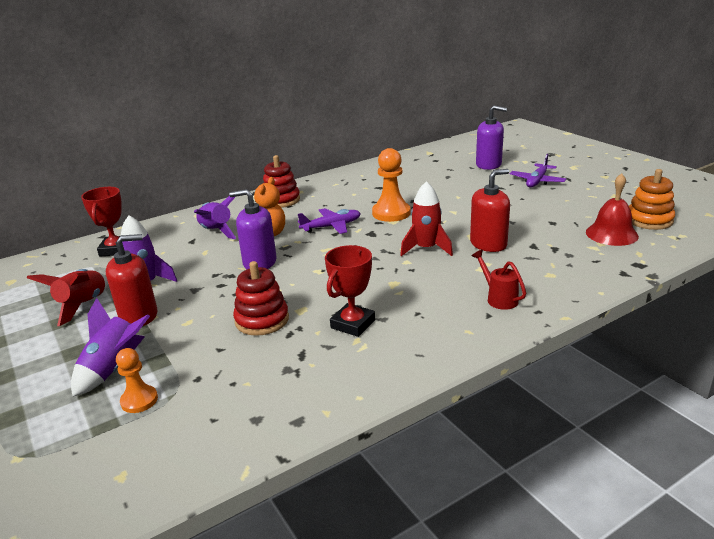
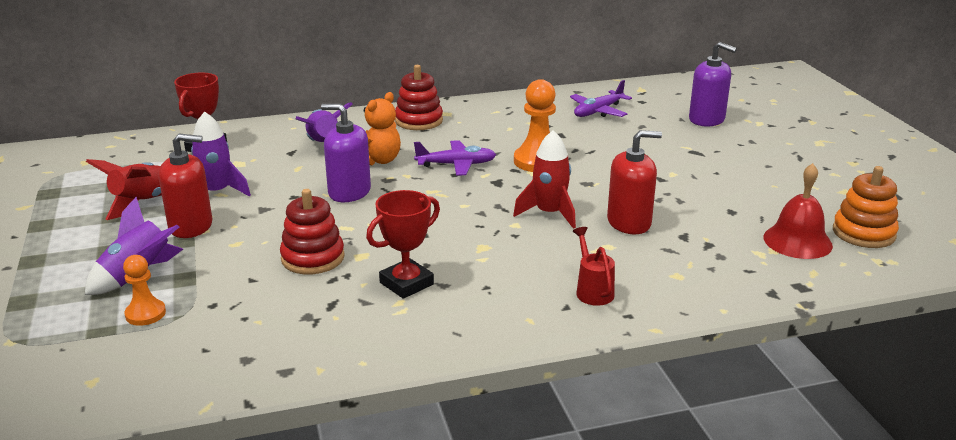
camera: 15 degrees right, 0 degrees up
(537, 181) = (754, 153): purple plane -> purple plane (598, 111)

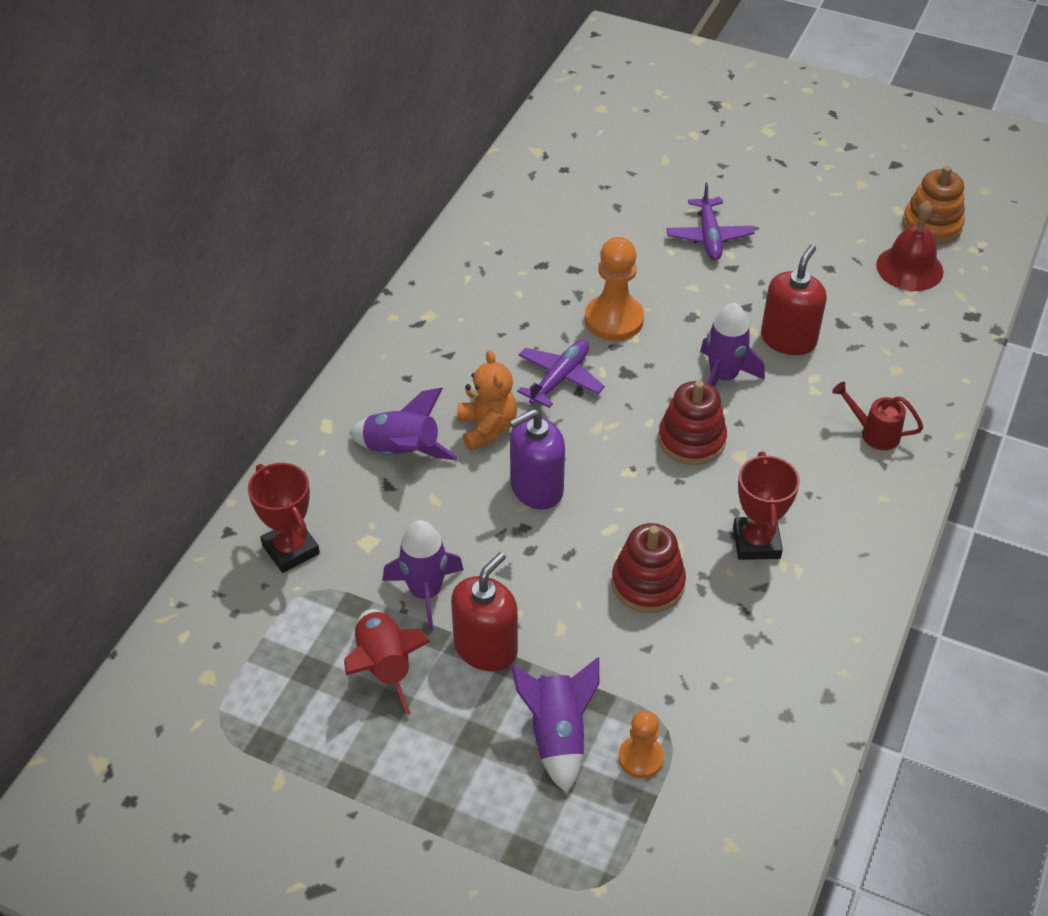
camera: 50 degrees left, 20 degrees up
(419, 121) = (424, 346): red stacking toy -> red stacking toy (691, 440)
(549, 213) = (723, 377): red rocket -> purple rocket
(598, 111) = (553, 211): purple plane -> purple plane (709, 237)
(707, 119) = (651, 159): purple soap dispenser -> none

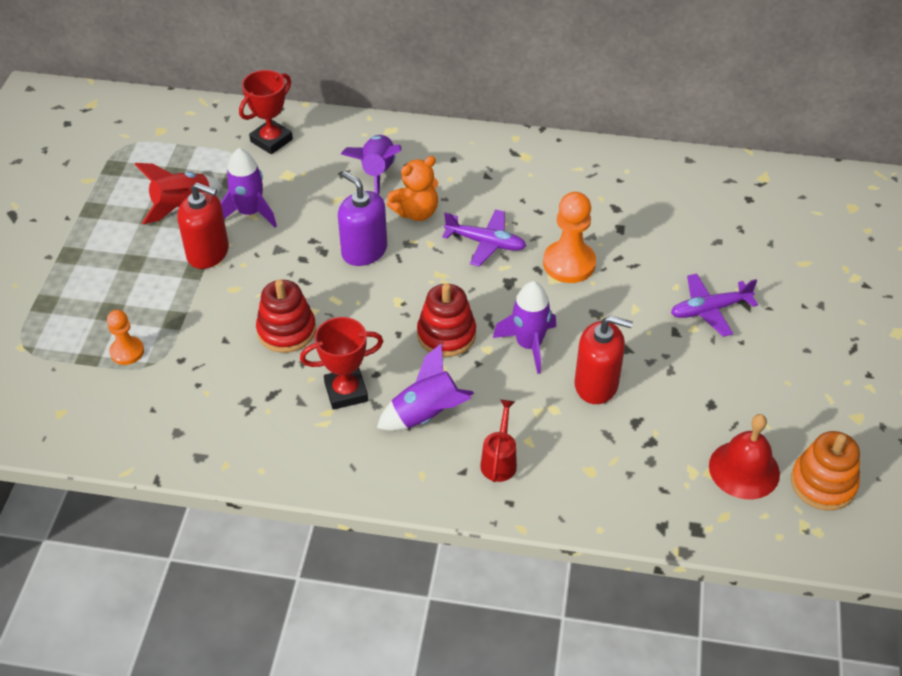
camera: 75 degrees right, 0 degrees up
(557, 735) = (140, 304): purple rocket -> purple rocket (426, 415)

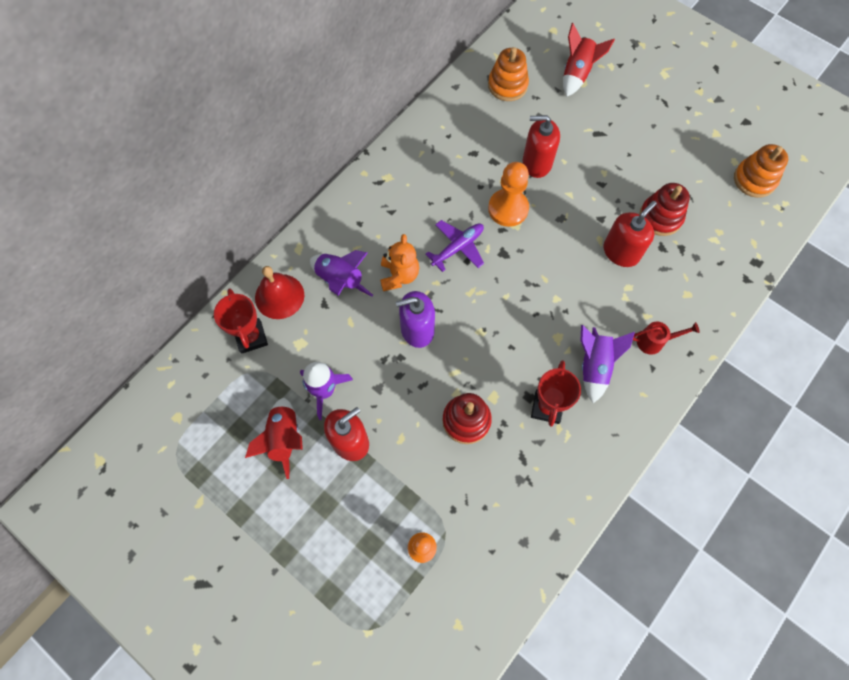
camera: 60 degrees left, 20 degrees up
(446, 335) = (529, 317): red stacking toy -> red stacking toy (660, 217)
(499, 460) = (654, 341): red watering can -> red watering can turned 135 degrees clockwise
(529, 345) = (567, 272): purple rocket -> none
(651, 264) = (536, 163): none -> red soap dispenser
(709, 310) = (594, 155): purple plane -> none
(732, 199) = (507, 85): none -> orange stacking toy
(744, 469) = (726, 212): red bell -> red bell (279, 296)
(810, 251) = (577, 74): none -> red rocket

